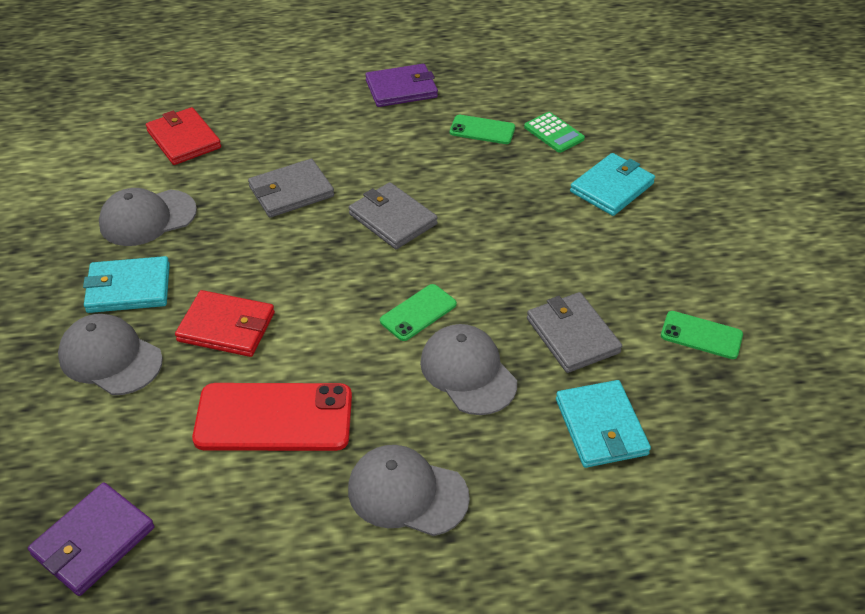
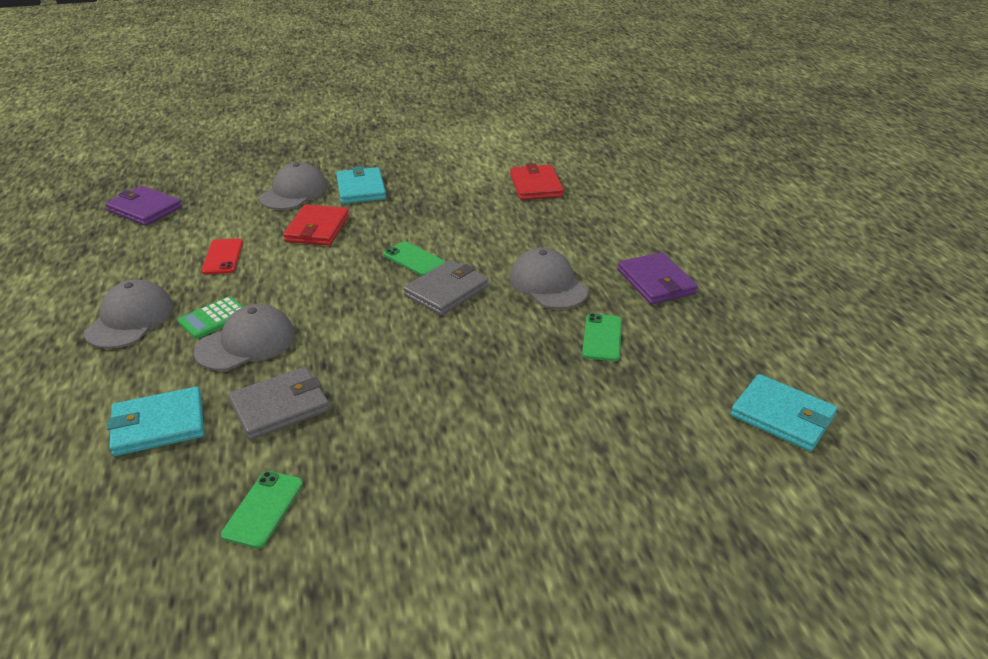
camera: 85 degrees right, 10 degrees down
(147, 218) = (437, 185): grey cap -> grey cap (548, 284)
(184, 139) = (536, 186): red wallet -> red wallet turned 60 degrees counterclockwise
(274, 417) = (223, 257): red phone -> red phone, size x0.54
(291, 191) = (477, 238): grey wallet -> none
(418, 312) = (322, 312): green phone -> green phone (414, 259)
(554, 133) = (615, 391): green calculator -> green calculator (214, 318)
(612, 187) = (520, 440): turquoise wallet -> turquoise wallet (782, 416)

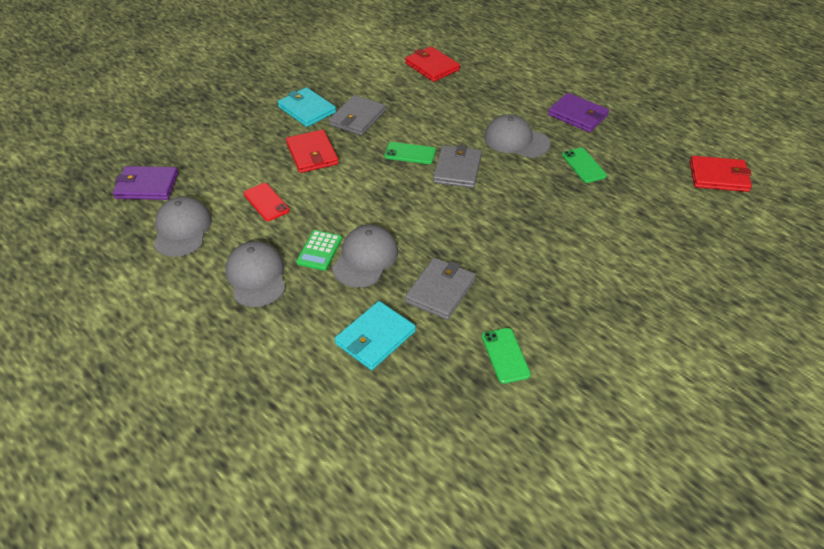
camera: 30 degrees left, 10 degrees up
(294, 192) = (257, 130): grey cap -> grey cap (182, 229)
(400, 210) = (357, 118): none -> grey wallet
(782, 416) = (718, 177): turquoise wallet -> red wallet

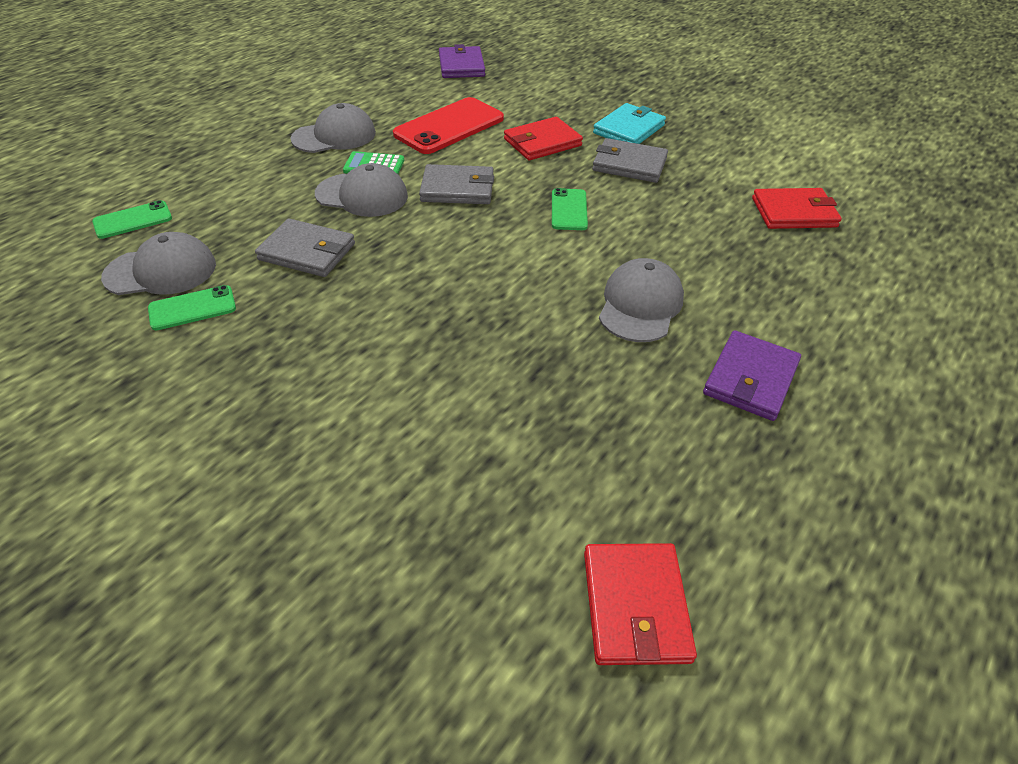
camera: 80 degrees right, 0 degrees up
(182, 229) = (400, 91): grey cap -> grey cap (161, 271)
(266, 202) = (449, 126): red phone -> red phone, size x1.84
(375, 337) = (239, 213): turquoise wallet -> none
(432, 66) = (794, 212): red wallet -> red wallet turned 45 degrees clockwise
(457, 169) = (548, 251): grey wallet -> grey wallet (457, 189)
(583, 165) = (601, 385): green phone -> green phone (133, 220)

